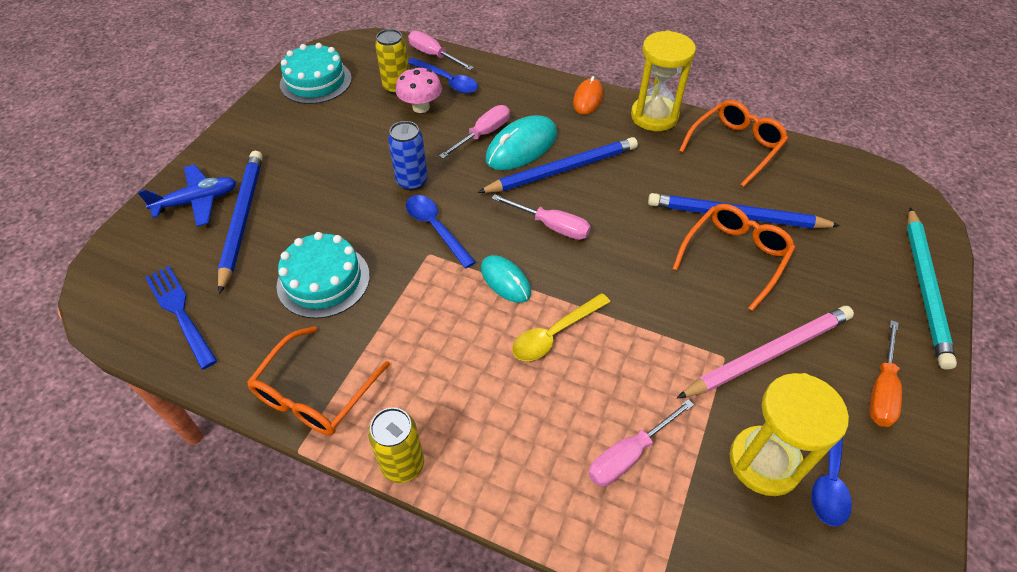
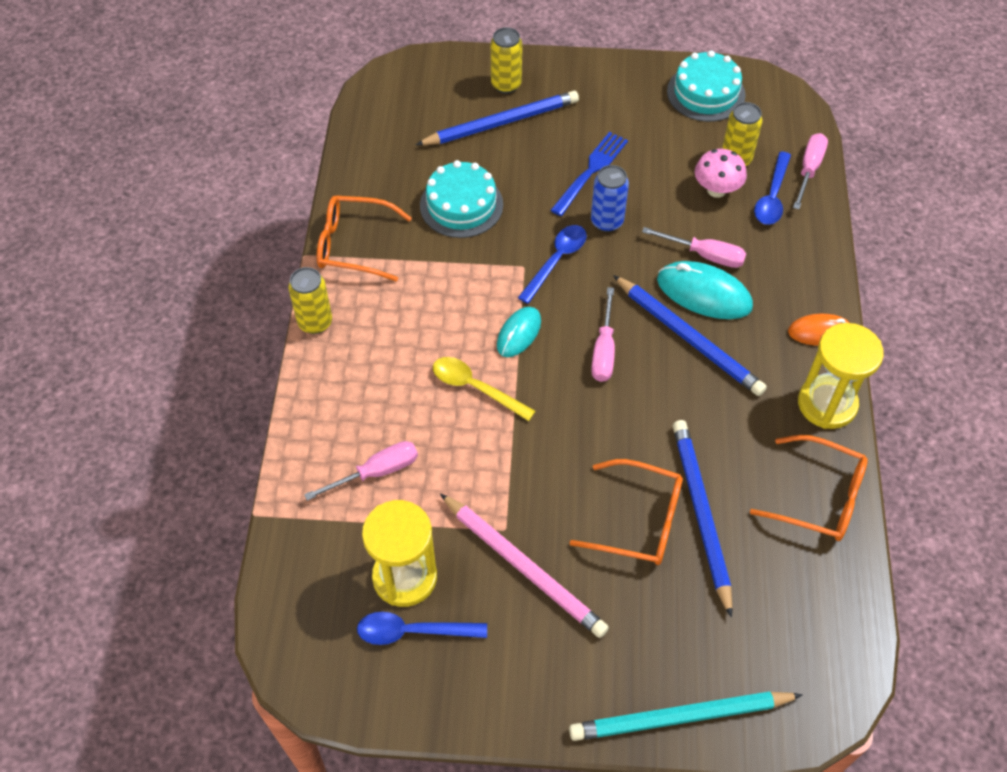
camera: 70 degrees right, 5 degrees up
(181, 313) = (391, 132): blue fork -> blue fork (590, 172)
(197, 201) = (506, 85): blue plane -> yellow can
(629, 455) = (376, 472): pink screwdriver -> pink screwdriver turned 120 degrees clockwise
(881, 389) = (522, 674): orange screwdriver -> none

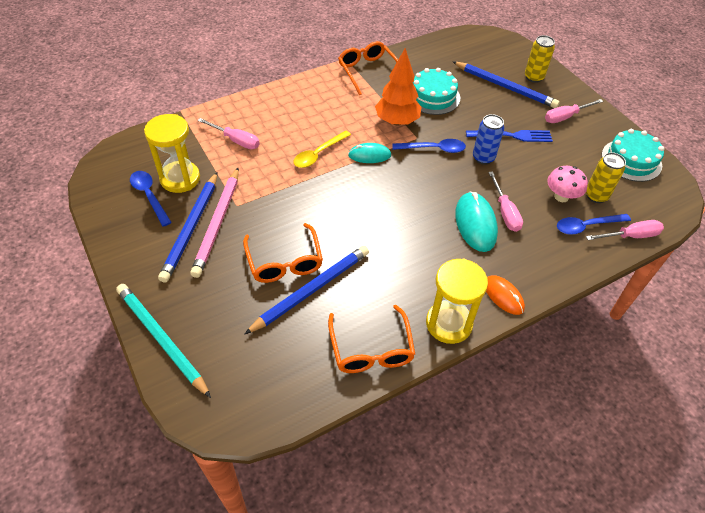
camera: 55 degrees right, 5 degrees down
(315, 322) = (308, 80): yellow can -> none
(475, 388) = (318, 154): yellow spoon -> yellow spoon turned 135 degrees counterclockwise
(478, 269) = (397, 121): none -> orange tree
(604, 350) = (390, 195): pink screwdriver -> pink screwdriver (565, 117)
(689, 338) = (435, 230): blue pencil -> blue pencil (191, 228)

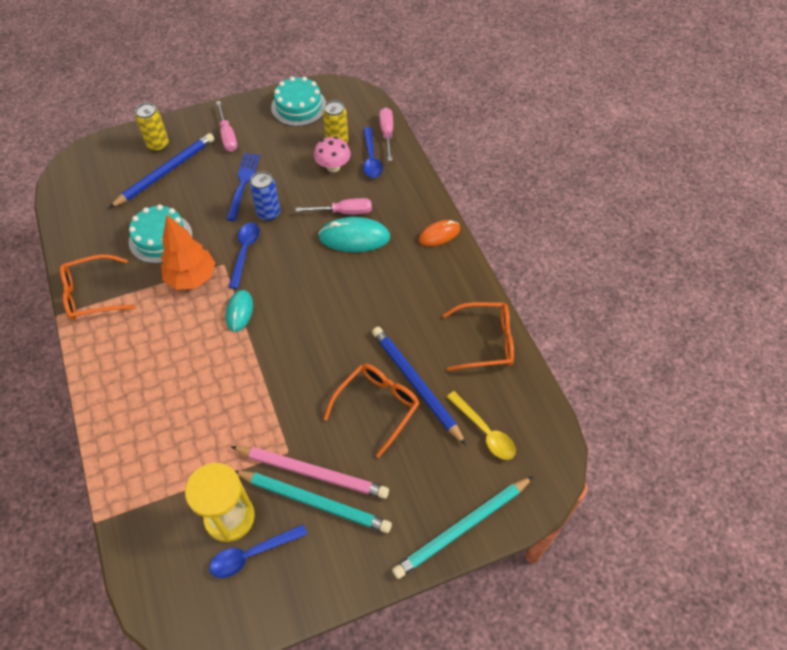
camera: 80 degrees left, 5 degrees up
(191, 228) = (314, 501): blue pencil -> turquoise pencil
(236, 140) = (176, 451): pink screwdriver -> none
(284, 262) = (377, 406): orange glasses -> orange glasses turned 45 degrees counterclockwise
(318, 154) = (225, 361): yellow spoon -> yellow spoon (484, 431)
(448, 324) = (464, 279): yellow hourglass -> none

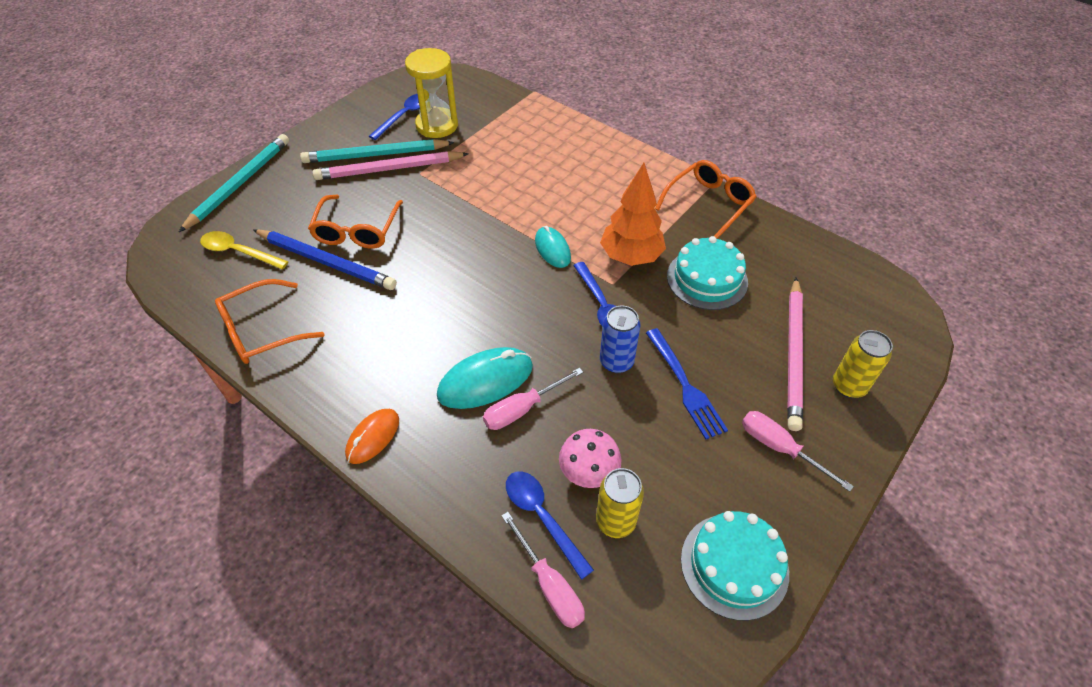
camera: 150 degrees right, 5 degrees down
(165, 172) = (794, 354): blue pencil -> pink pencil

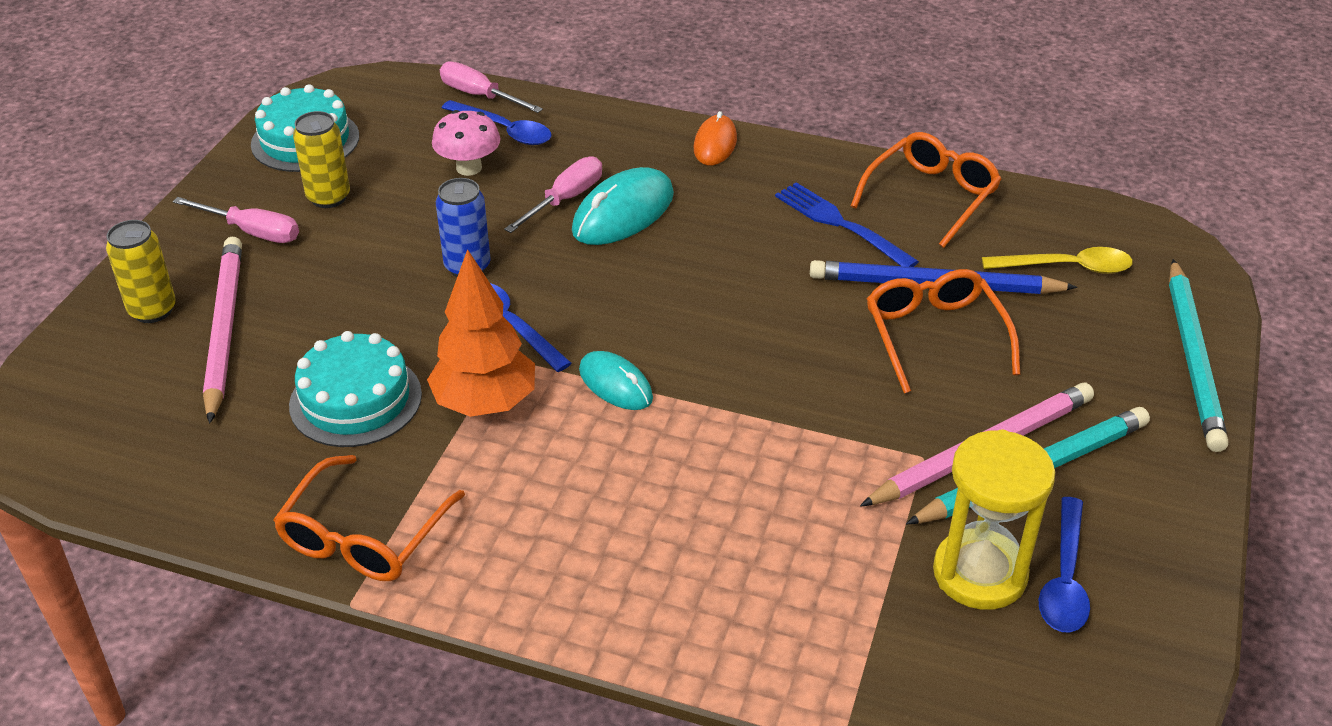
camera: 160 degrees right, 10 degrees down
(615, 521) = (429, 142): yellow can -> yellow can (328, 197)
(684, 385) = (373, 263): blue fork -> blue fork (841, 224)

